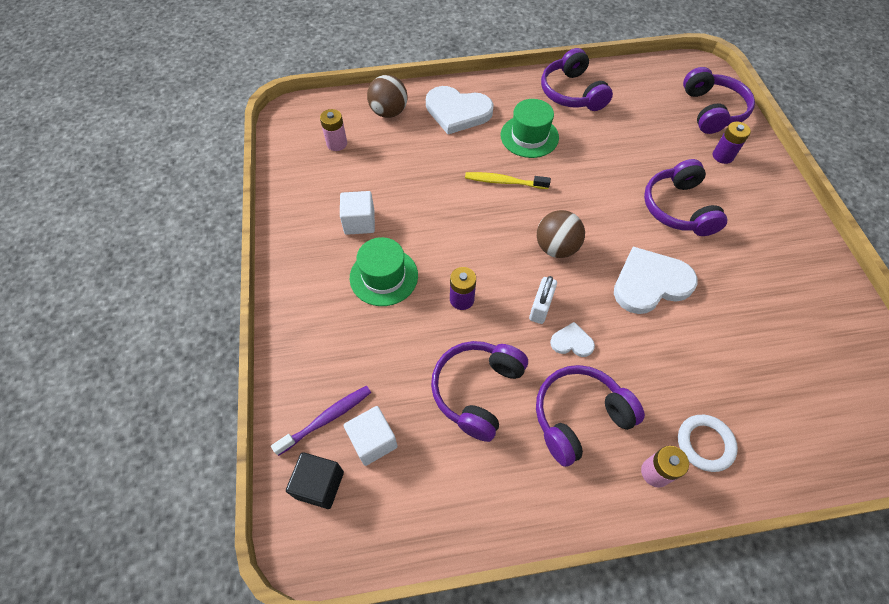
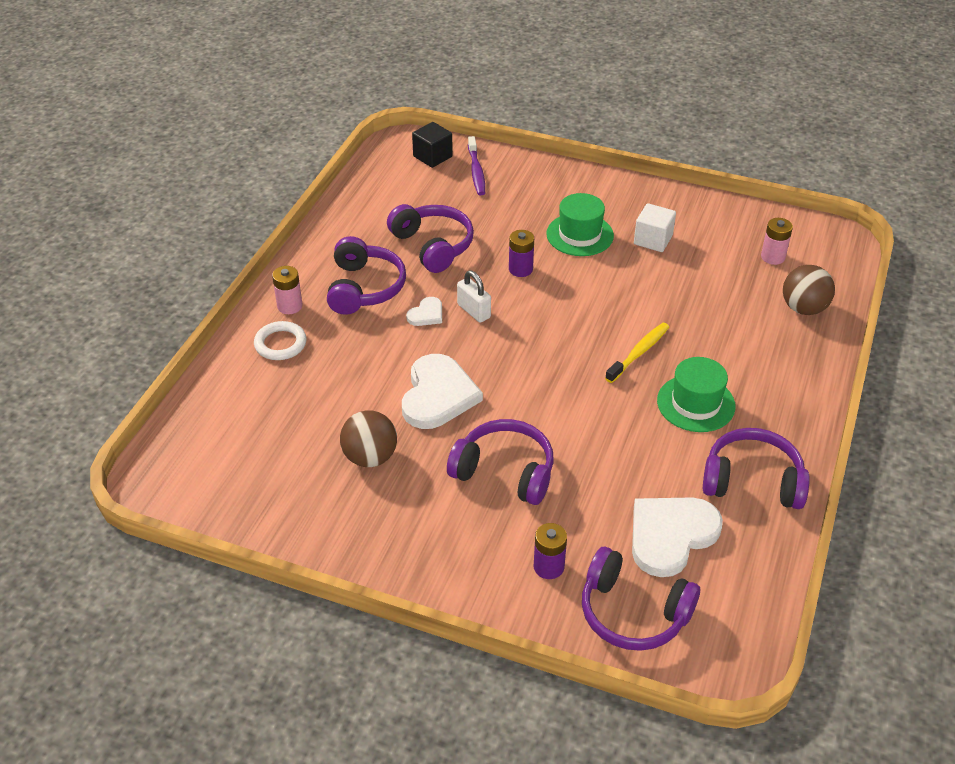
camera: 120 degrees right, 15 degrees down
(373, 441) = (441, 186): white cube -> none
(457, 112) = (774, 362): white heart -> white heart (671, 535)
(556, 247) = (528, 351): brown ball -> brown ball (370, 457)

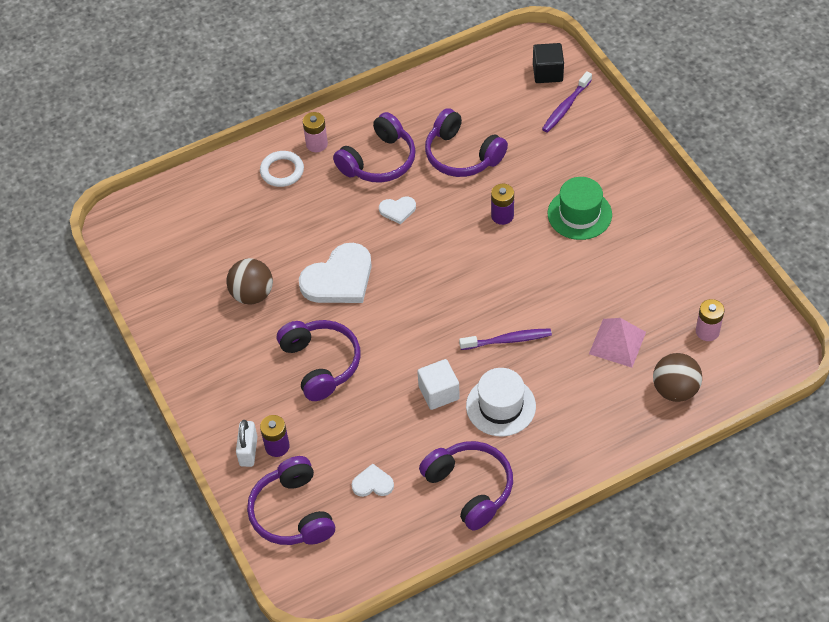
camera: 45 degrees right, 10 degrees up
(433, 246) = (462, 155): purple headphones -> purple headphones turned 120 degrees clockwise
(474, 311) = (432, 229): white padlock -> white padlock (248, 451)
(639, 353) = (508, 340): yellow toothbrush -> purple toothbrush
(653, 240) = (630, 255): white cube -> white cube (439, 392)
(671, 535) = (373, 483): white heart -> white heart, size x0.48
(696, 403) = (500, 406): green hat -> white hat
(722, 303) = (617, 343): none -> pink pyramid

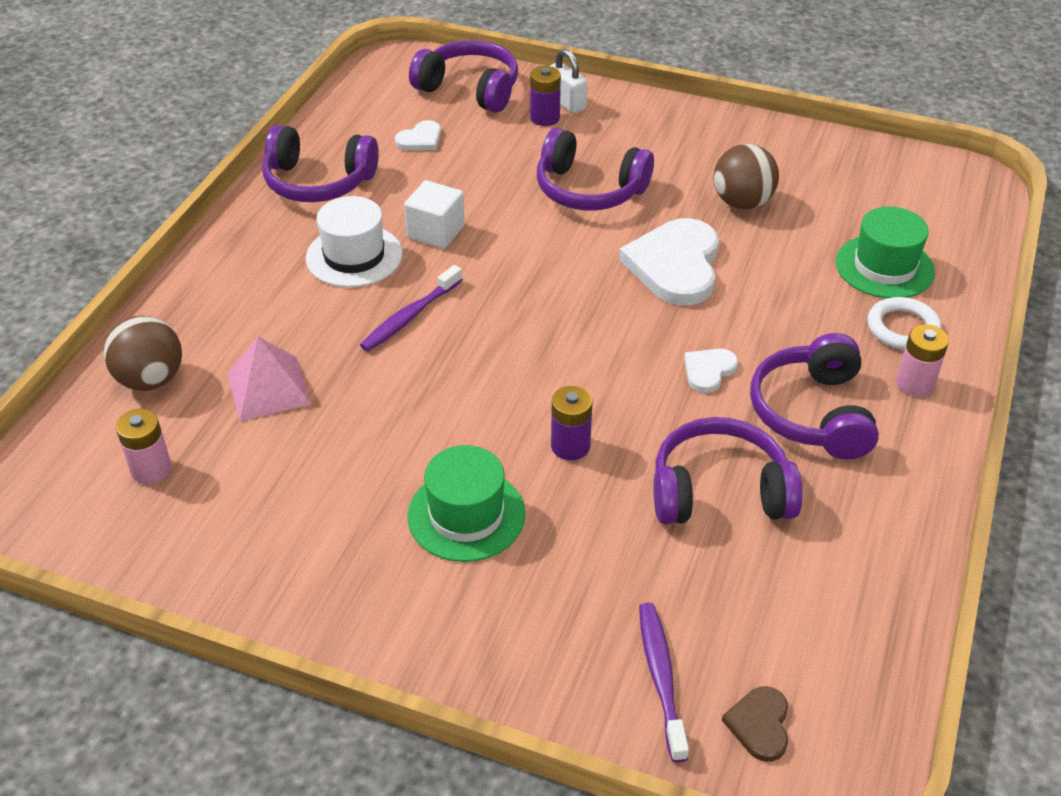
camera: 135 degrees right, 10 degrees down
(241, 206) = (884, 267): none -> green hat
(547, 73) = (759, 725): black cube -> brown heart

